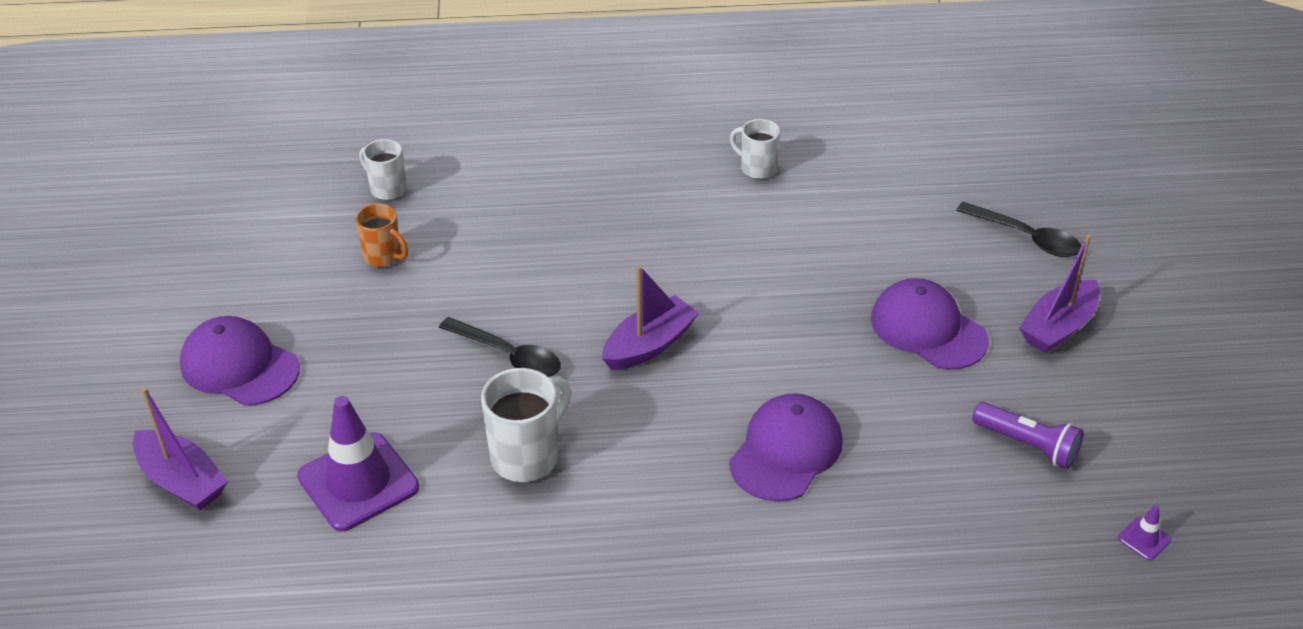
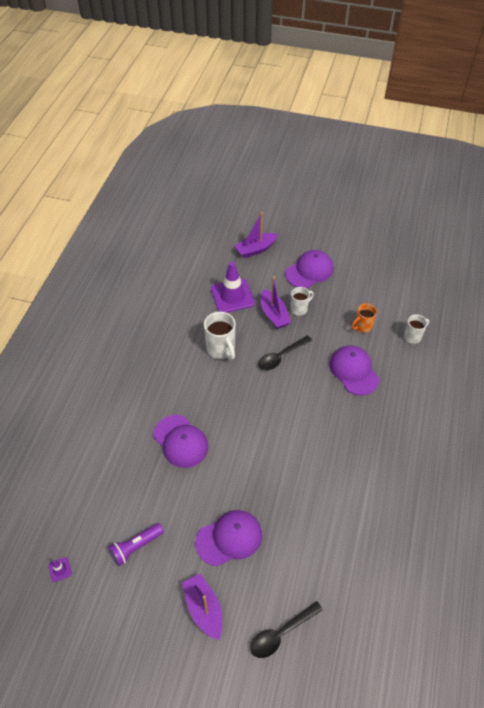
camera: 110 degrees right, 10 degrees up
(502, 249) = (354, 371): none -> purple cap
(649, 345) = (267, 410): purple boat -> purple boat (274, 315)
(756, 168) = (388, 506): white mug -> white mug (299, 309)

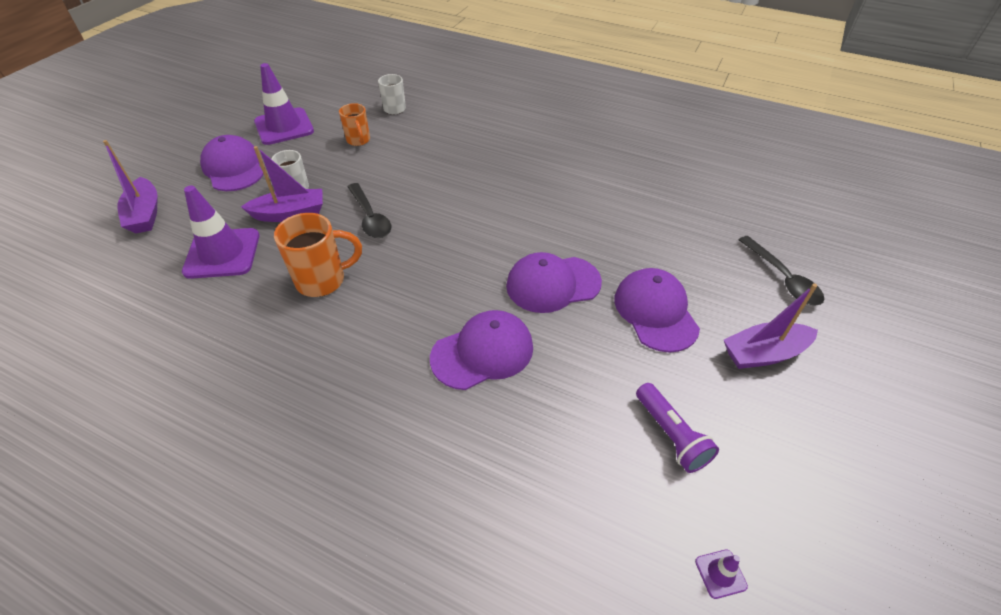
camera: 80 degrees left, 5 degrees down
(221, 349) = (323, 280): white mug -> orange mug
(354, 371) = (424, 159): purple cap -> purple cap (553, 284)
(363, 280) = (284, 127): none -> purple traffic cone

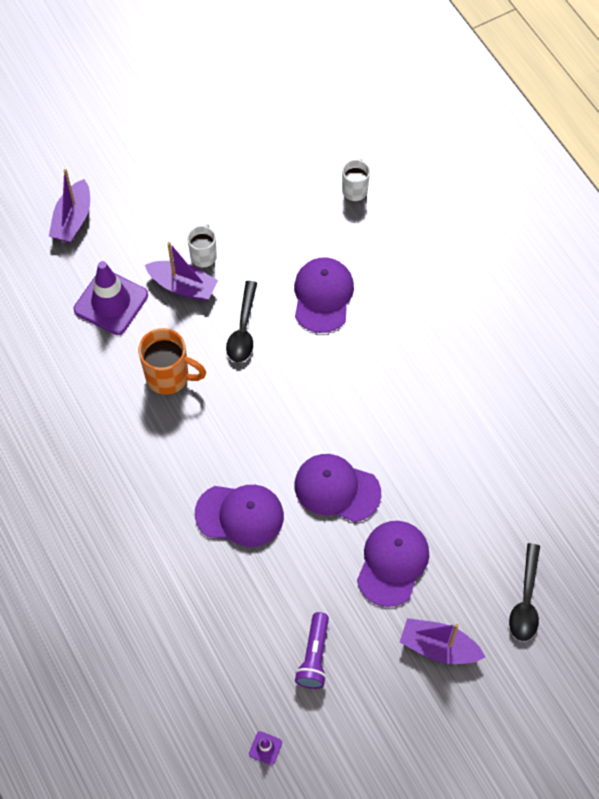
camera: 35 degrees right, 15 degrees up
(233, 168) = (166, 198): purple cap -> purple cap (323, 296)
(284, 127) = (237, 161): purple traffic cone -> none
(358, 140) = (292, 221): orange mug -> none

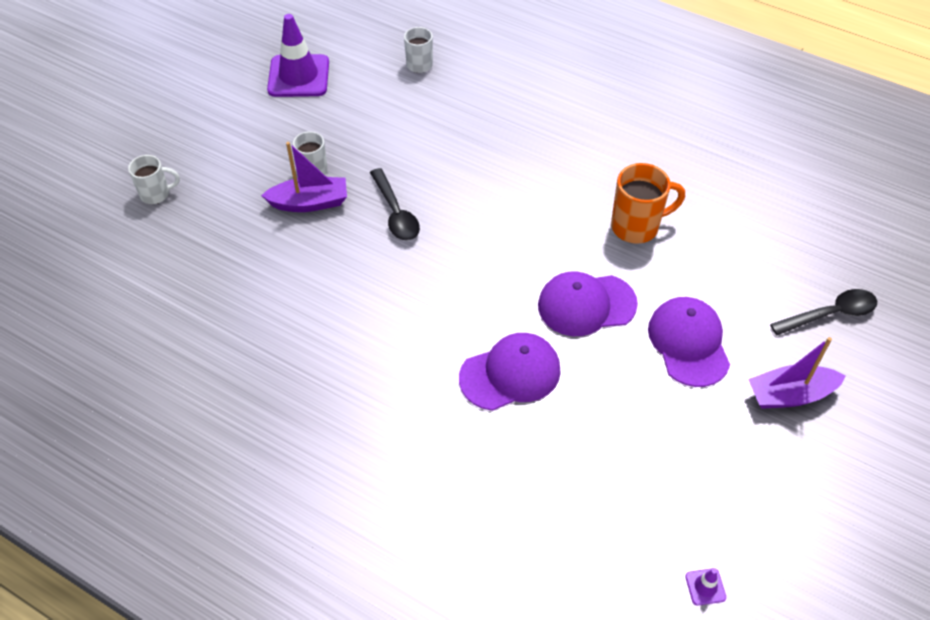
camera: 30 degrees left, 10 degrees down
(73, 220) = (156, 194): purple boat -> white mug
(111, 302) = (244, 247): purple traffic cone -> purple traffic cone (298, 76)
(169, 377) = (350, 285): orange mug -> orange mug (637, 226)
(314, 656) = (683, 467): purple flashlight -> none
(323, 296) = (451, 154): purple cap -> none
(525, 600) = (830, 314): black spoon -> black spoon turned 90 degrees counterclockwise

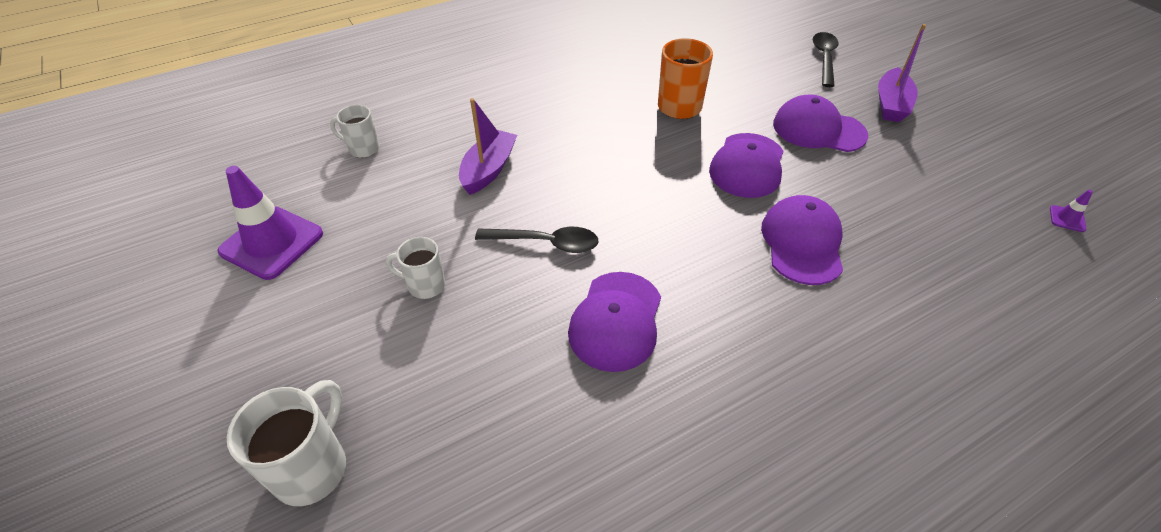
camera: 60 degrees left, 5 degrees down
(156, 194) = (313, 467): white mug -> white mug, size x1.58
(310, 203) = (472, 307): purple boat -> purple boat (489, 169)
(347, 285) = (616, 321): none -> purple cap

